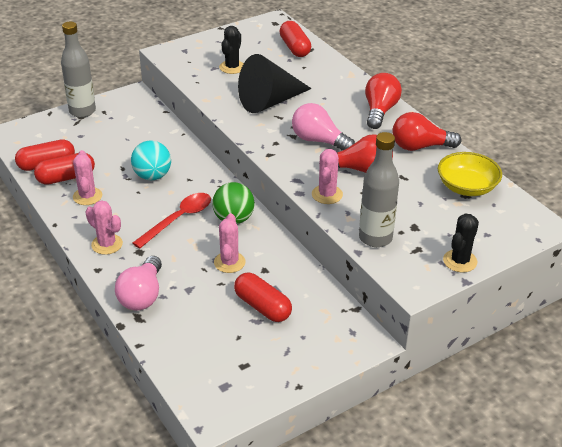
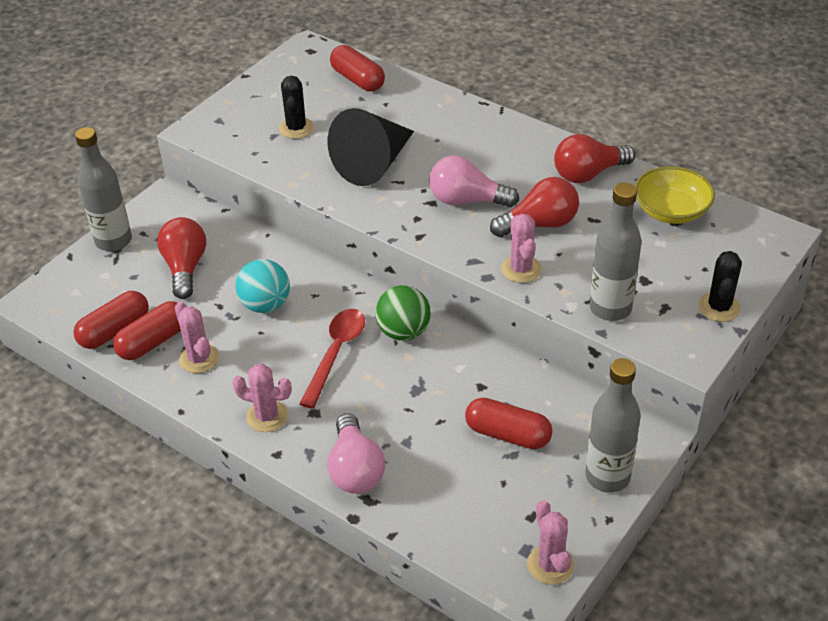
camera: 20 degrees left, 5 degrees up
(229, 262) = (433, 390): pink cactus -> pink cactus (550, 565)
(316, 357) = (607, 476): none -> grey bottle
(380, 111) = (514, 139): red light bulb -> red light bulb (185, 268)

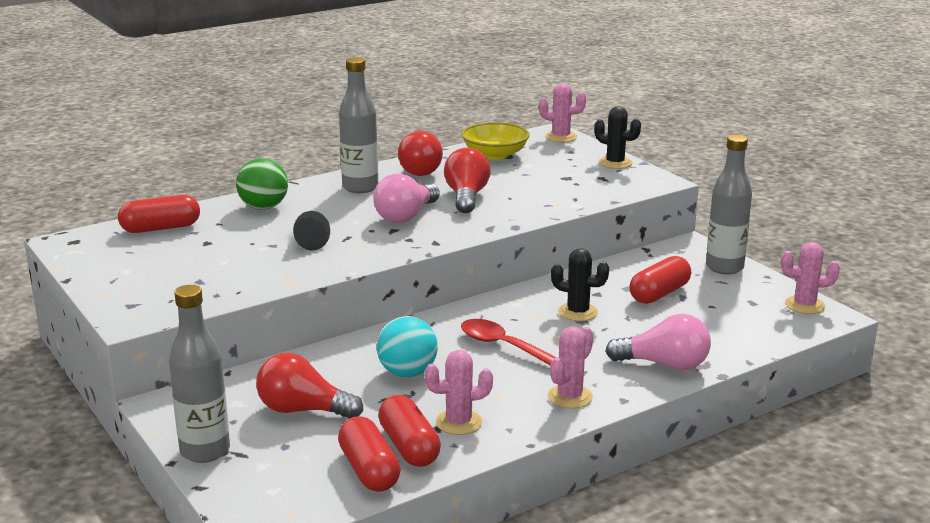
camera: 70 degrees left, 20 degrees down
(296, 128) = (202, 268): black cactus -> black cactus (578, 312)
(374, 164) = (307, 243): black cone -> black cone, size x0.48
(403, 332) = (504, 313): green ball -> green ball (263, 207)
(521, 269) = (517, 213): pink cactus -> pink cactus (561, 137)
(610, 308) = (589, 194): grey bottle -> grey bottle (360, 187)

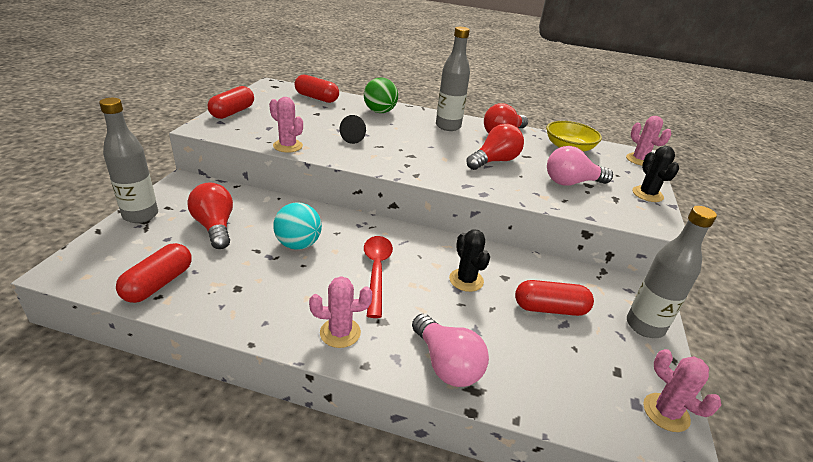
camera: 45 degrees right, 10 degrees up
(406, 216) = (435, 152): pink light bulb -> pink light bulb (571, 182)
(409, 447) = (202, 287): red capsule -> red capsule (232, 112)
(459, 422) = (253, 294): pink cactus -> pink cactus (288, 146)

